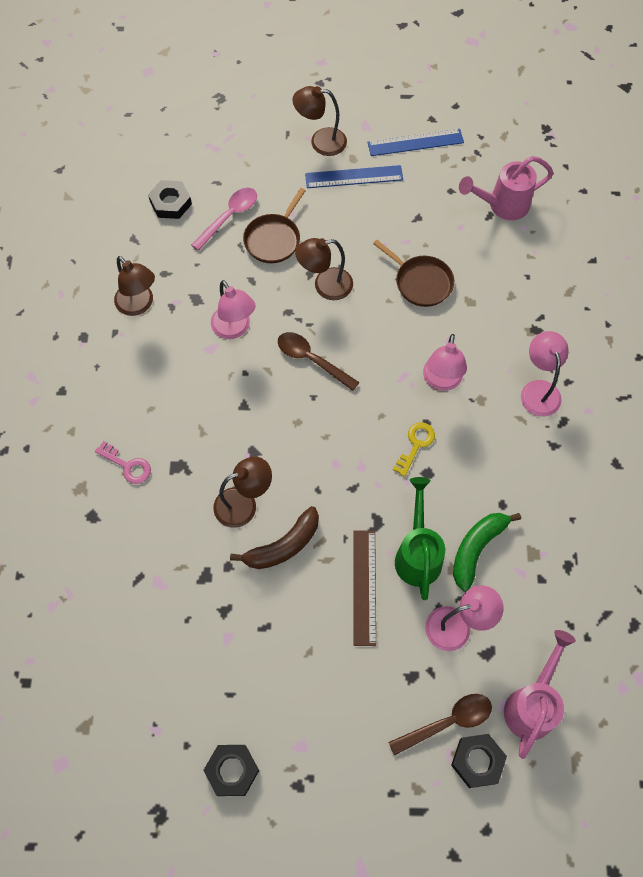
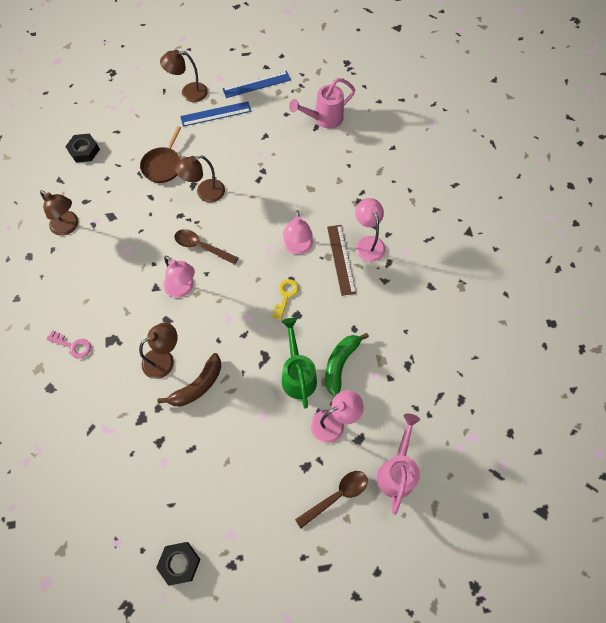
camera: 10 degrees left, 0 degrees up
(229, 217) = (128, 154): pink spoon -> none
(234, 329) = (142, 233): pink lamp -> pink lamp (183, 289)
(364, 587) = (262, 406): brown ruler -> brown ruler (341, 259)
(421, 282) = (274, 180): brown pan -> none
(477, 761) = (363, 521): black nut -> none

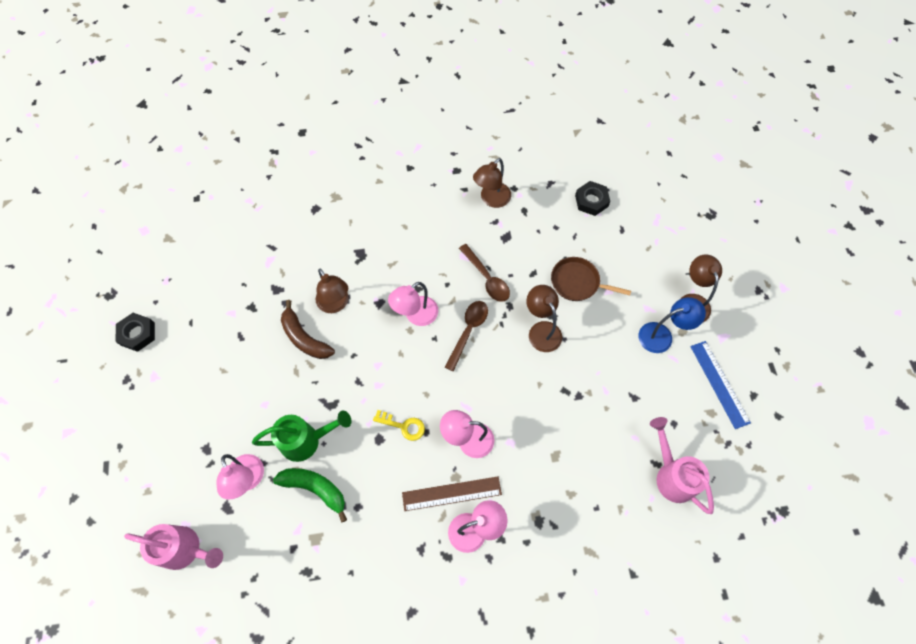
camera: 90 degrees right, 0 degrees up
(73, 346) = (356, 222): pink key -> none
(216, 114) = (662, 335): blue ruler -> blue lamp
(336, 496) = (171, 481): brown spoon -> brown spoon (486, 278)

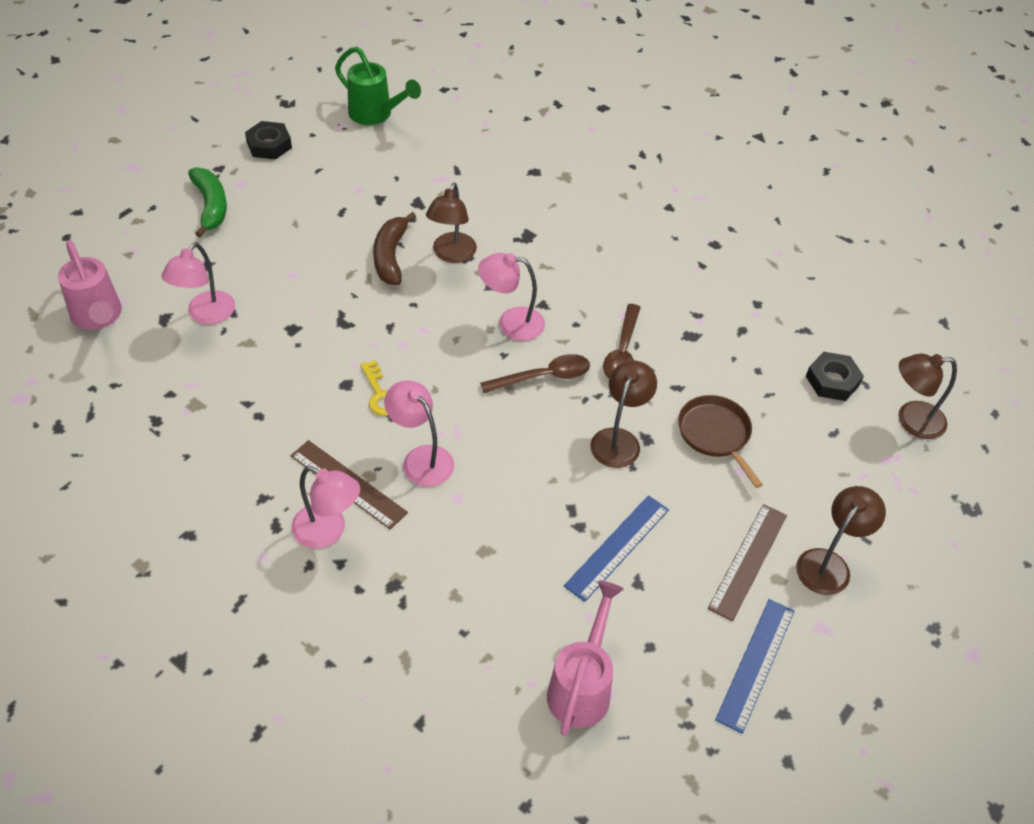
camera: 45 degrees right, 15 degrees down
(307, 440) = (288, 330): green watering can -> green watering can (376, 115)
(315, 489) = (245, 370): green banana -> green banana (211, 206)
(491, 199) = (719, 294): brown lamp -> brown lamp (911, 420)
(606, 388) = (617, 547): none -> blue ruler
(662, 335) = (748, 561): blue lamp -> brown ruler

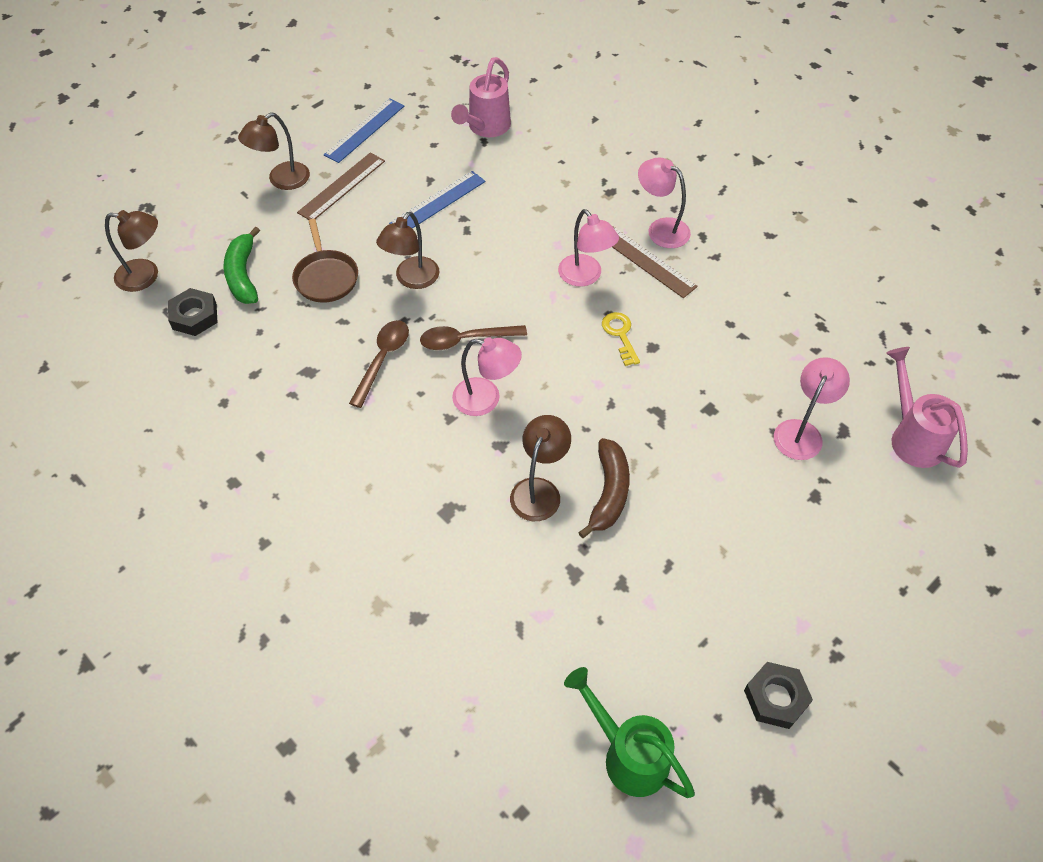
camera: 170 degrees left, 5 degrees up
(211, 206) = (831, 587): green banana -> green banana (243, 275)

